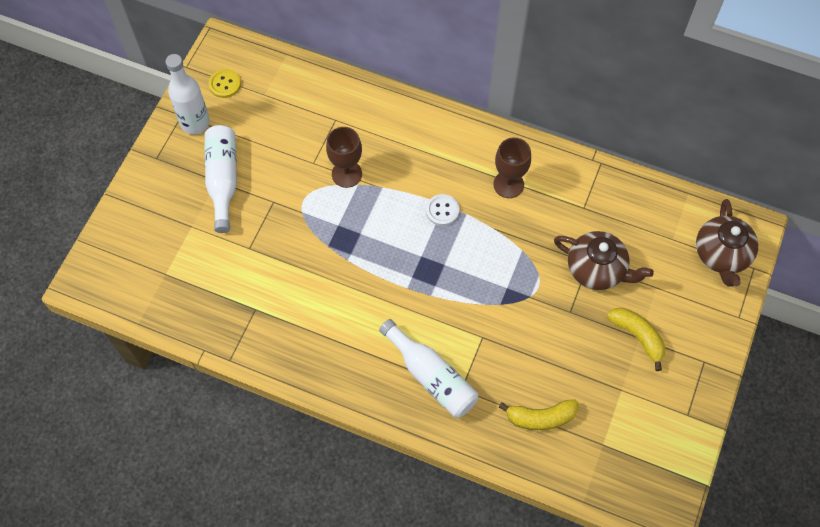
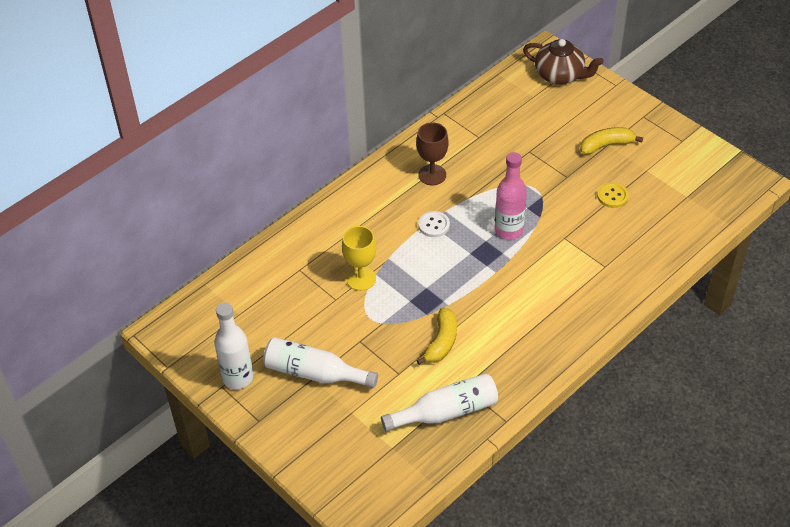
camera: 65 degrees left, 15 degrees down
(225, 84) = (208, 341): yellow button -> yellow button (612, 196)
(346, 174) = (361, 278): brown goblet -> yellow goblet
(431, 376) = (585, 282): white bottle -> white bottle (446, 412)
(468, 281) = (509, 230): none -> pink bottle
(540, 417) = (650, 225): yellow banana -> yellow banana (441, 342)
(597, 269) = (537, 148): brown teapot -> none

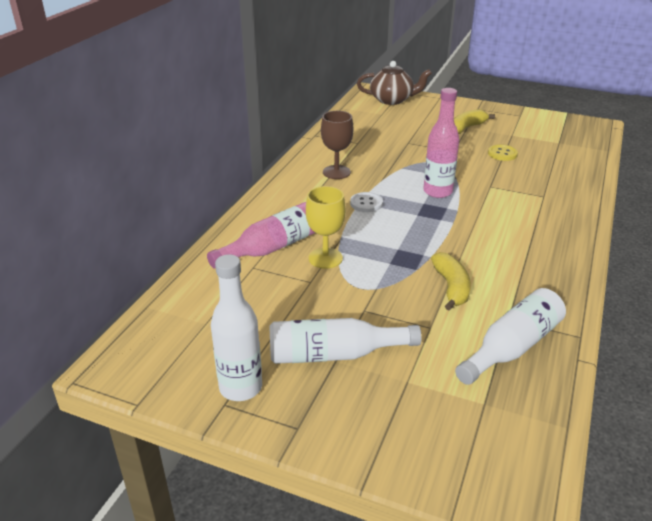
camera: 25 degrees left, 15 degrees down
(324, 253) = (272, 248): none -> pink bottle

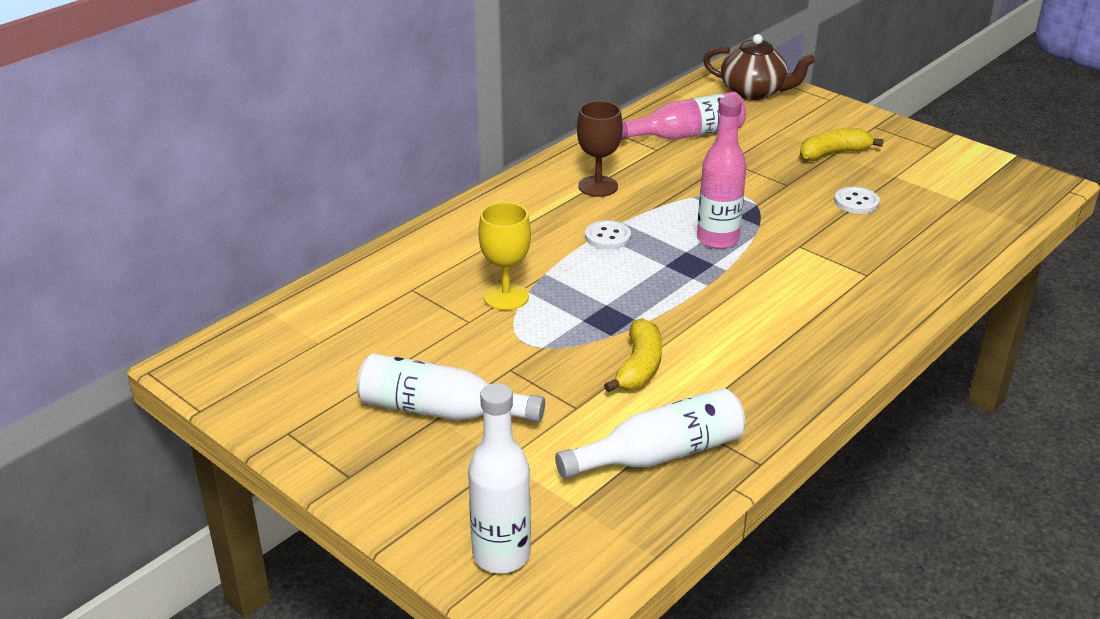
camera: 20 degrees right, 0 degrees up
(240, 387) = (315, 420): white bottle -> white bottle (501, 555)
(272, 248) = (449, 270): pink bottle -> pink bottle (685, 135)
(502, 154) = (856, 202): yellow button -> white button

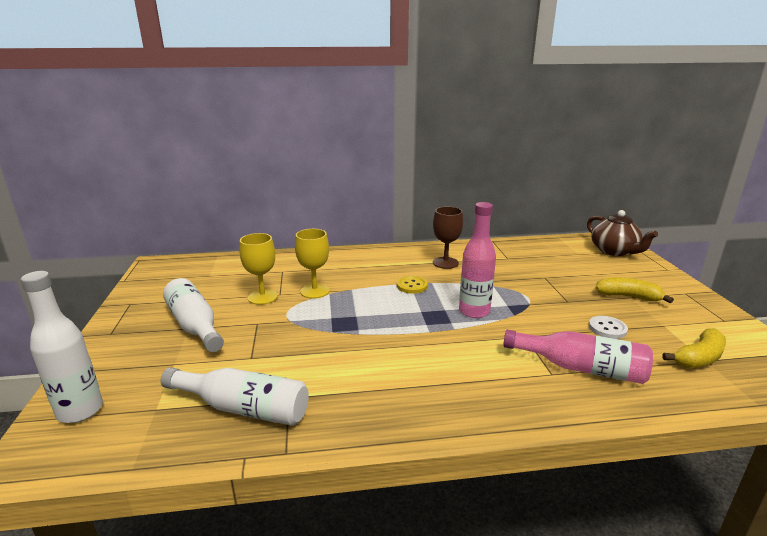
camera: 40 degrees right, 10 degrees down
(455, 335) = (262, 297): none -> yellow goblet
(607, 237) = (412, 286): white button -> yellow button
(639, 367) = (317, 354): yellow banana -> yellow banana (698, 358)
(685, 135) = (536, 257): pink bottle -> pink bottle (580, 368)

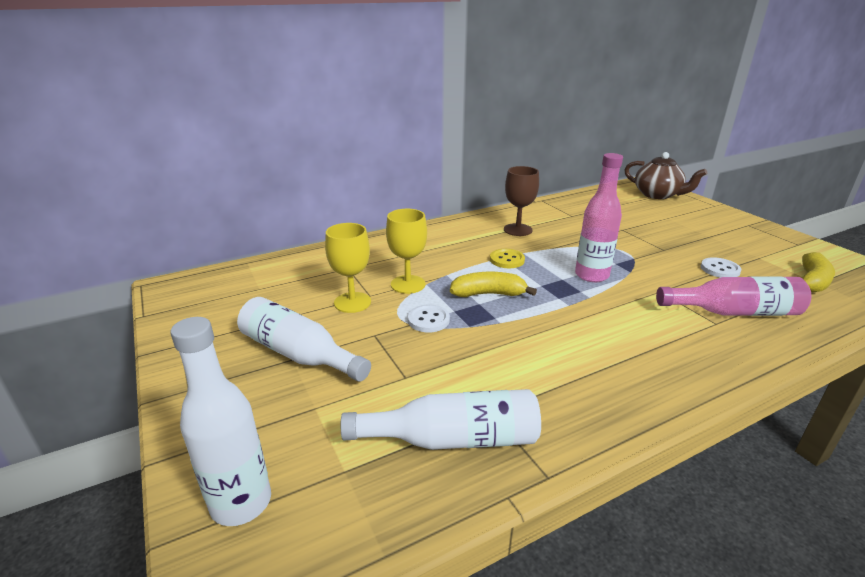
camera: 20 degrees left, 5 degrees up
(305, 320) = (428, 320): none -> white button
(628, 297) = (708, 236): yellow banana -> yellow banana (488, 294)

